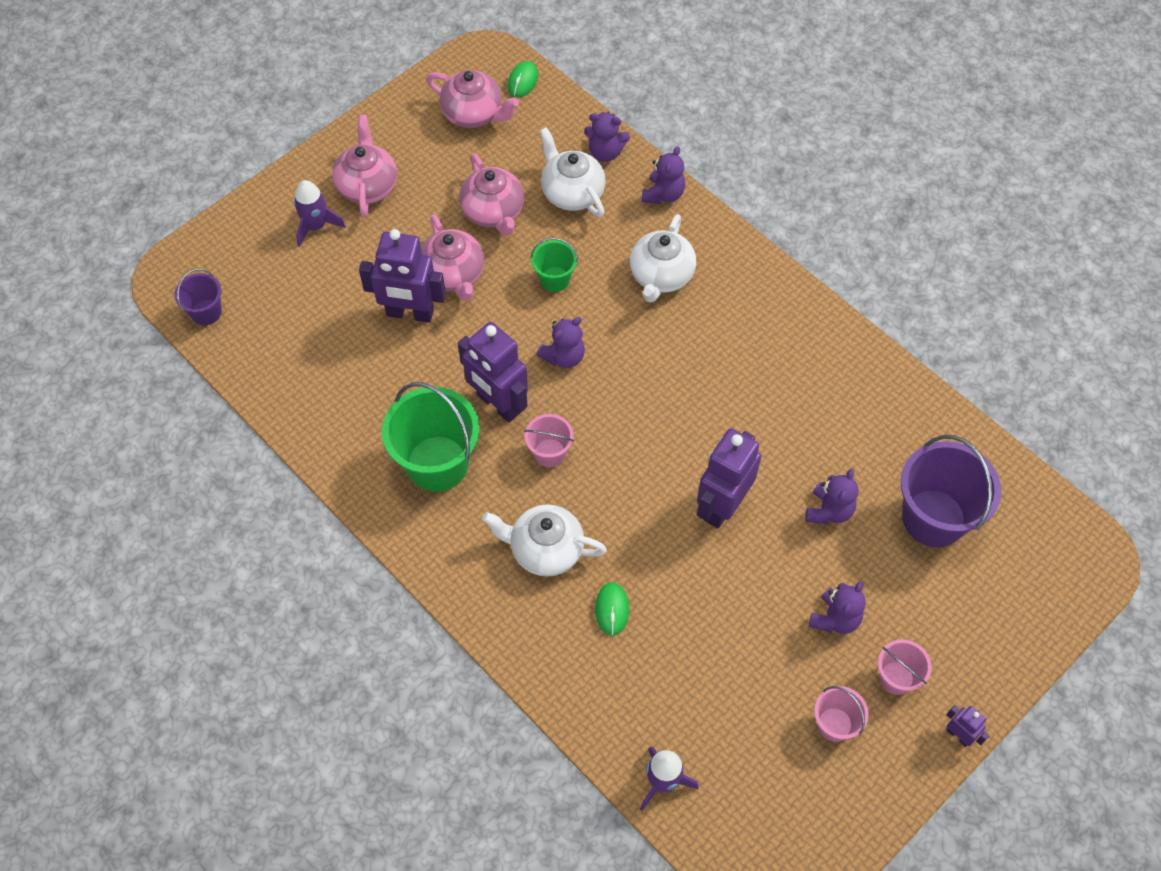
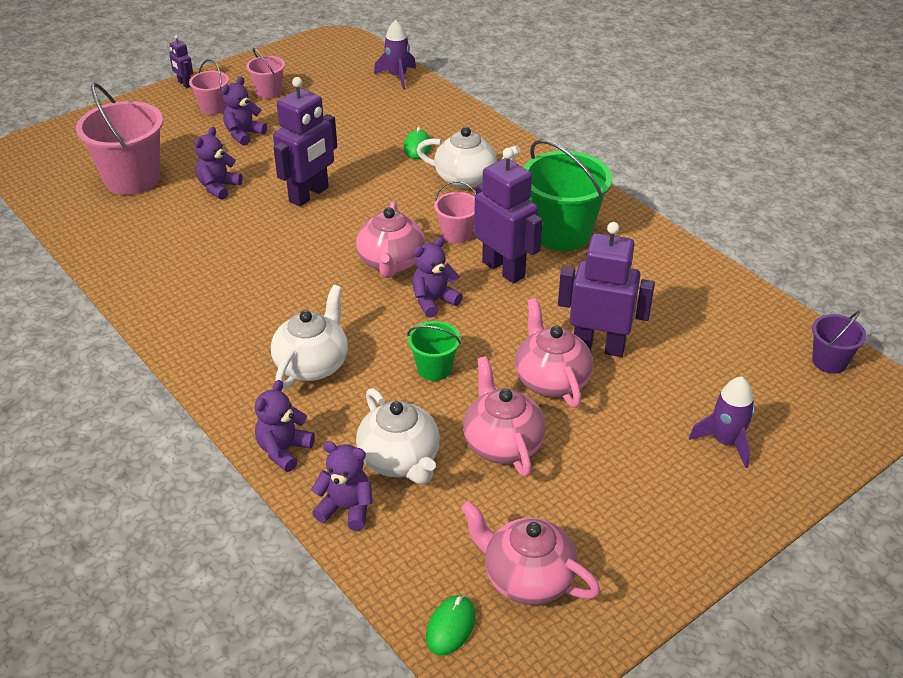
camera: 175 degrees left, 20 degrees down
(367, 186) = (668, 486): pink teapot -> pink teapot (391, 262)
(933, 518) = (132, 179): purple bucket -> pink bucket

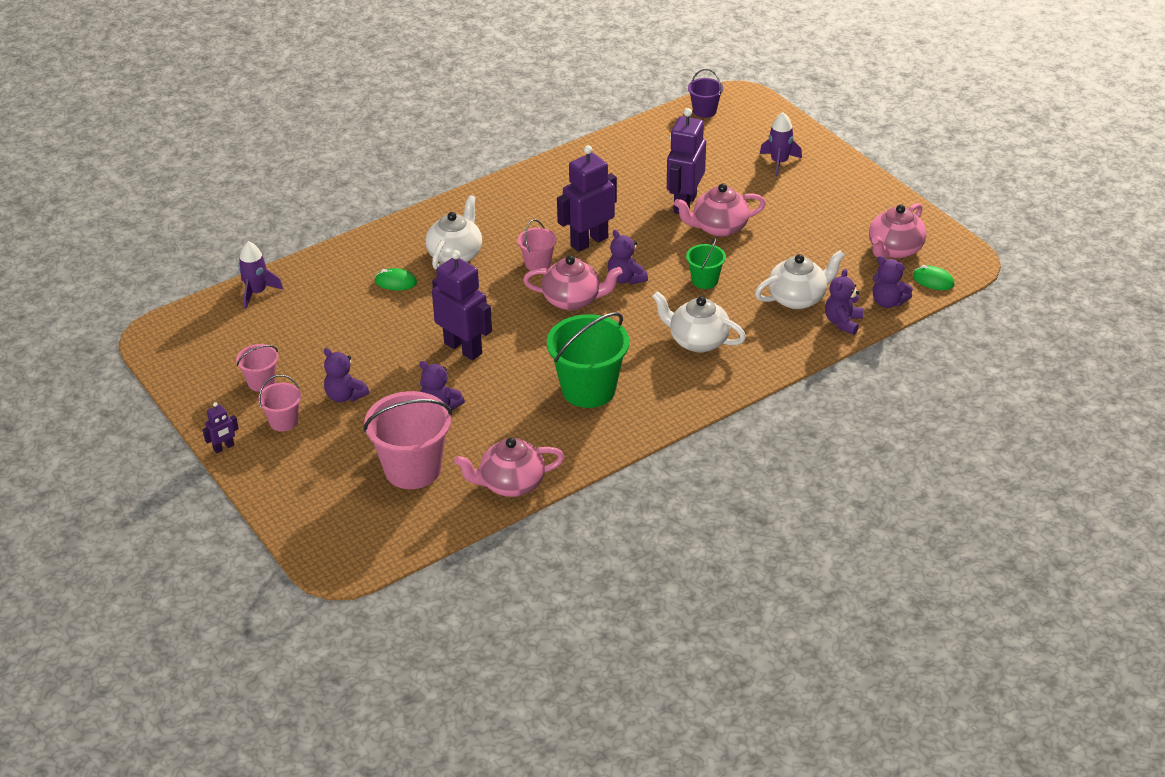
camera: 85 degrees left, 0 degrees up
(284, 450) = (789, 352): purple teddy bear -> purple teddy bear (888, 302)
(502, 443) = (781, 253): pink teapot -> pink teapot (511, 484)
(562, 233) = (544, 209): green bucket -> green bucket (588, 389)

